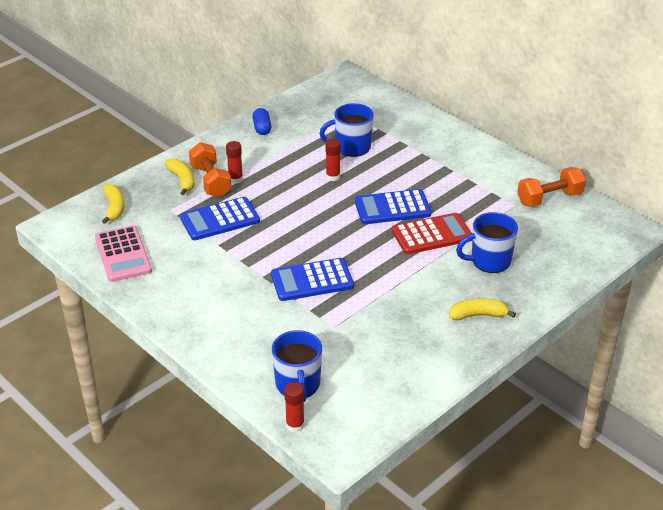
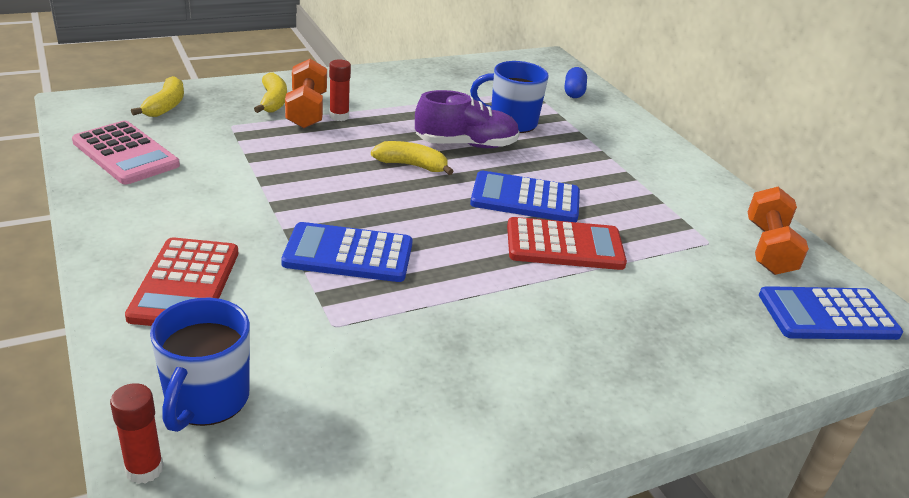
camera: 15 degrees right, 5 degrees down
(123, 254) = (125, 154): pink calculator -> pink calculator turned 45 degrees counterclockwise
(220, 219) = (283, 151): blue calculator -> blue calculator (827, 315)
(235, 328) = (185, 284): none -> red calculator
(262, 128) = (412, 78): blue capsule -> blue capsule (574, 92)
(333, 176) = (466, 145): red glue stick -> purple shoe
(478, 315) = (580, 381): yellow banana -> yellow banana (411, 165)
(489, 261) = (637, 305): blue mug -> none
(549, 198) = (768, 248): orange dumbbell -> orange dumbbell turned 75 degrees counterclockwise

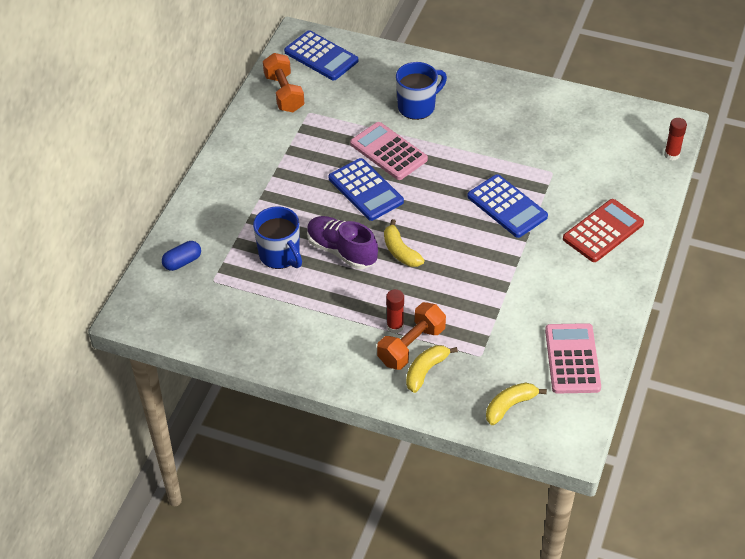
camera: 130 degrees left, 15 degrees up
(206, 400) = (632, 168): blue mug -> blue mug (417, 107)
(564, 245) = (388, 152): red calculator -> pink calculator
(768, 248) = (284, 93): orange dumbbell -> orange dumbbell turned 75 degrees counterclockwise

